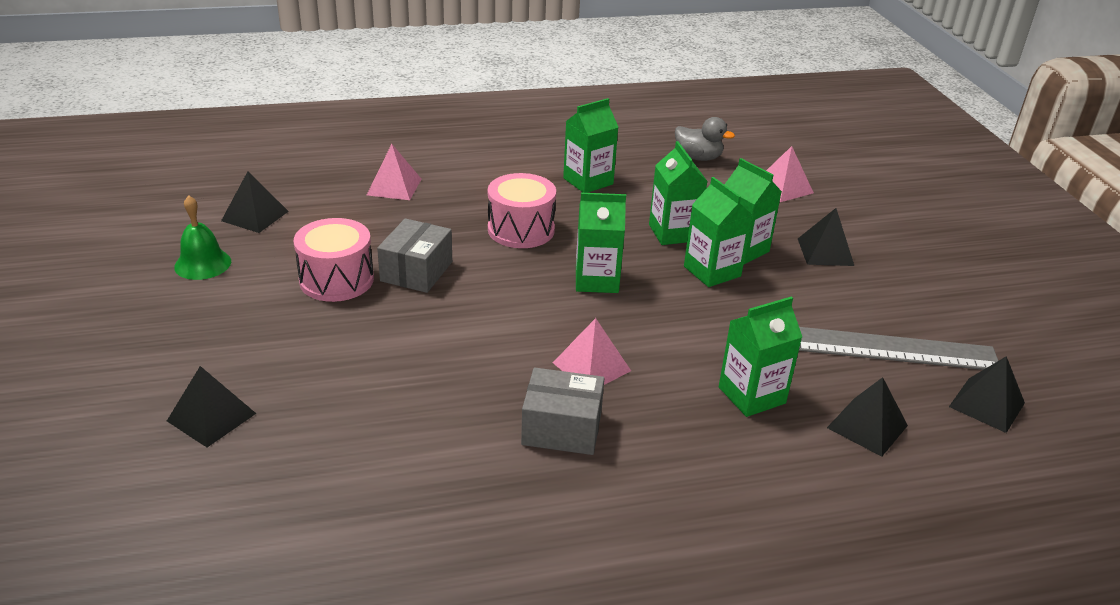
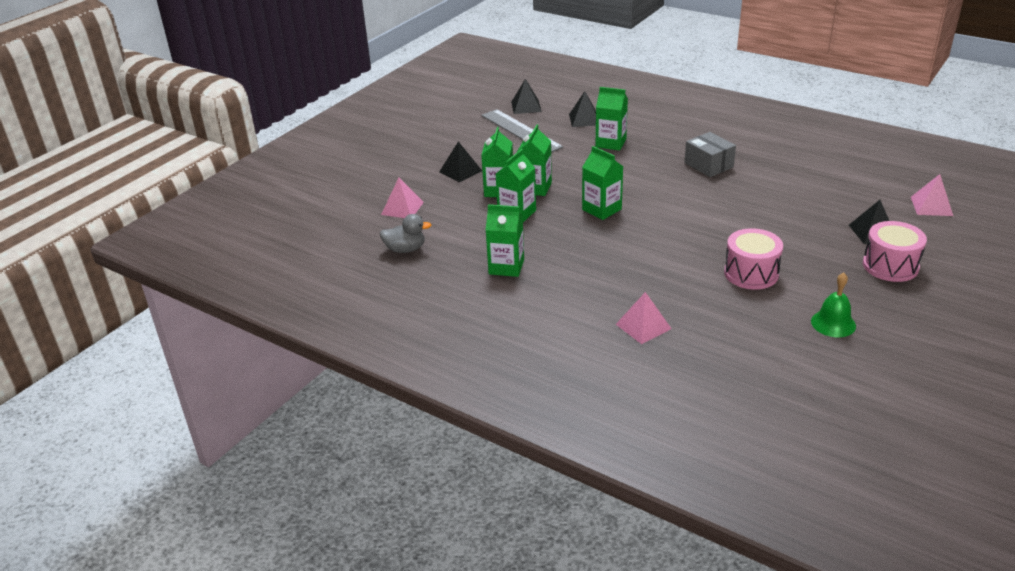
camera: 130 degrees left, 0 degrees up
(255, 216) = (770, 348): black pyramid -> none
(416, 271) = (697, 257): grey box -> none
(521, 230) = (600, 254): pink drum -> pink drum (890, 266)
(591, 366) = (663, 178): pink pyramid -> pink pyramid (931, 206)
(698, 157) = (405, 249): grey duck -> grey duck turned 105 degrees clockwise

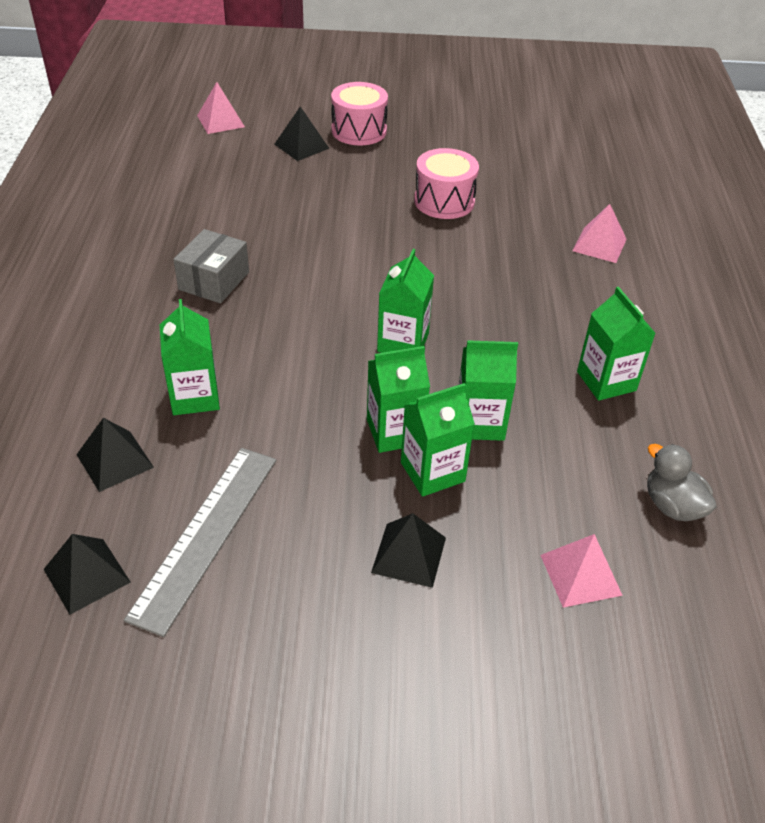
camera: 125 degrees left, 10 degrees up
(833, 323) = (482, 147): green bell -> none

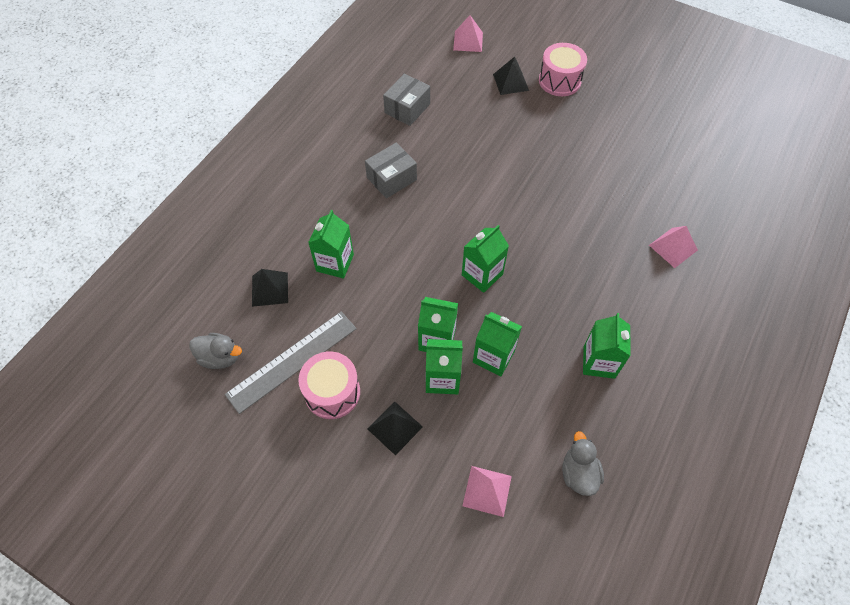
camera: 30 degrees right, 15 degrees up
(86, 575) = (220, 357): black pyramid -> grey duck
(186, 204) = (407, 108): none -> grey box
(444, 201) = (582, 167): pink drum -> pink drum (332, 392)

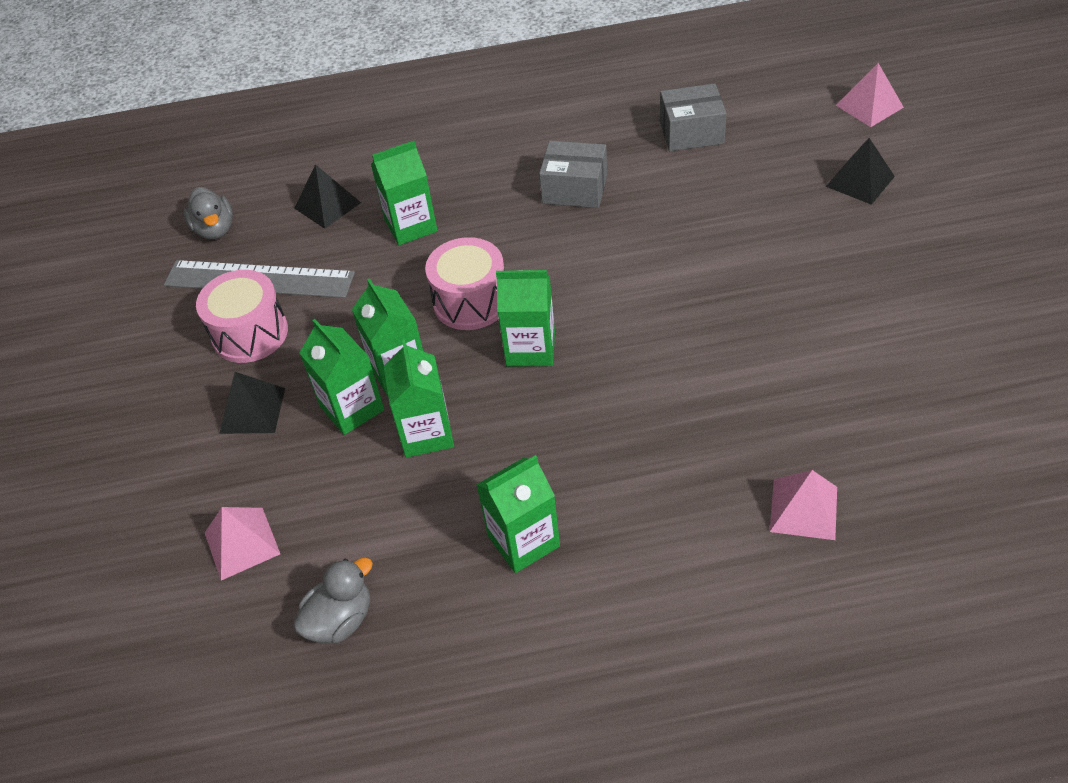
camera: 55 degrees right, 10 degrees down
(559, 81) = (931, 219): pink drum -> pink drum (470, 301)

